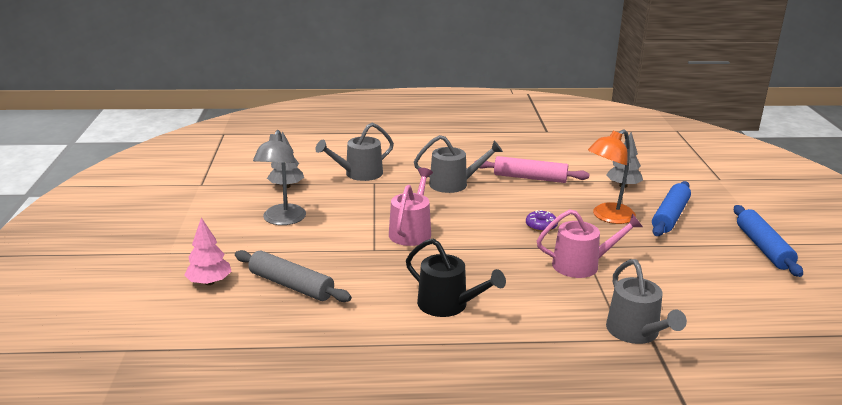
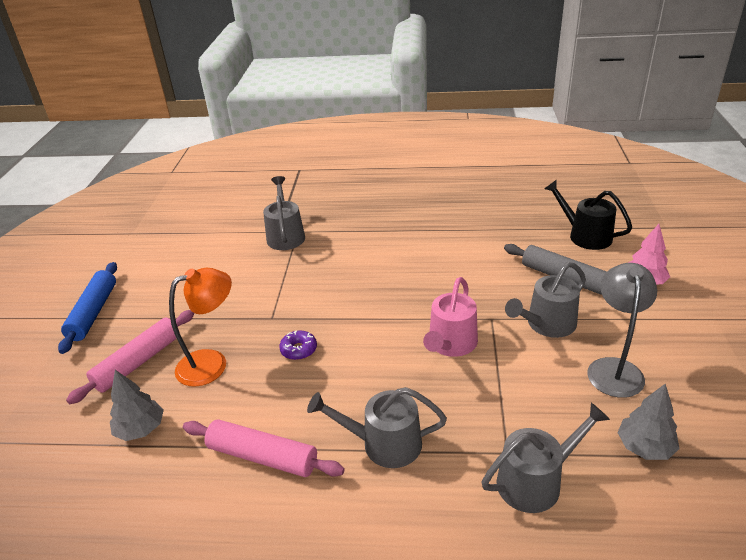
camera: 170 degrees left, 10 degrees up
(324, 246) = (547, 324): none -> grey watering can
(448, 305) = (422, 258): black watering can -> black watering can (585, 236)
(581, 265) = (287, 295): pink watering can -> none
(670, 216) = (138, 362): blue rolling pin -> pink rolling pin

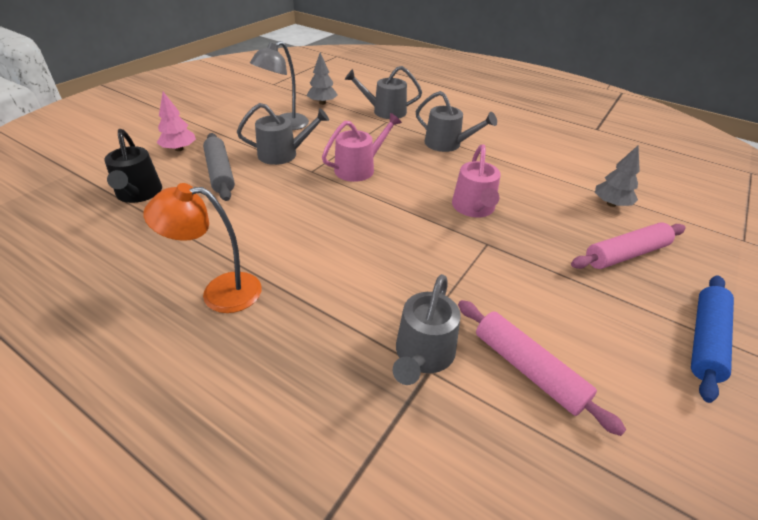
camera: 155 degrees left, 5 degrees up
(212, 363) = (552, 226): orange lamp -> orange lamp (219, 292)
(262, 456) = (523, 163): pink rolling pin -> pink rolling pin (528, 369)
(299, 350) = (474, 208): purple donut -> pink watering can

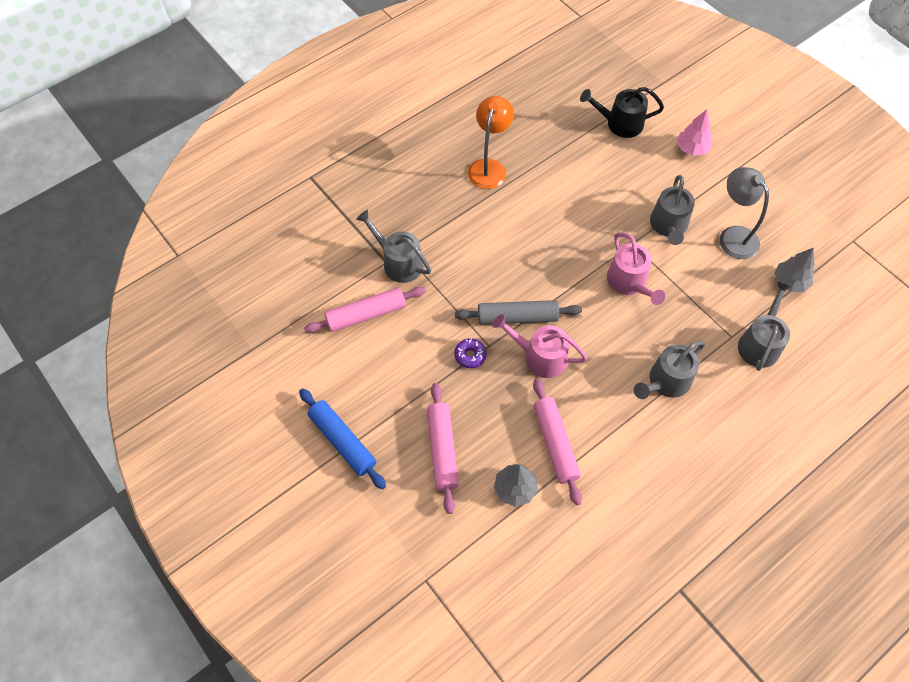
camera: 110 degrees right, 20 degrees up
(220, 173) = (642, 176): grey rolling pin -> grey rolling pin (517, 317)
(509, 255) = (470, 355): none -> purple donut
(550, 188) = (555, 443): none -> pink rolling pin

